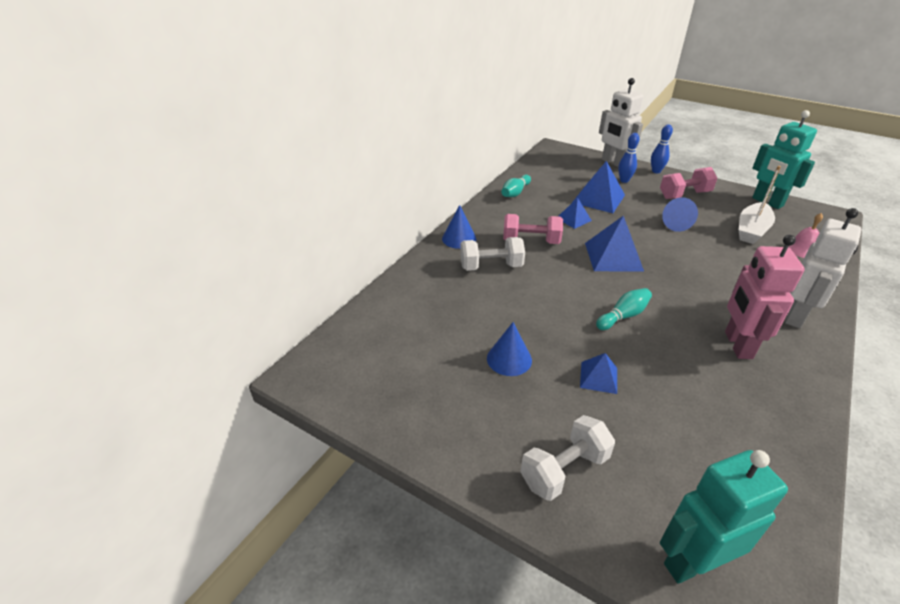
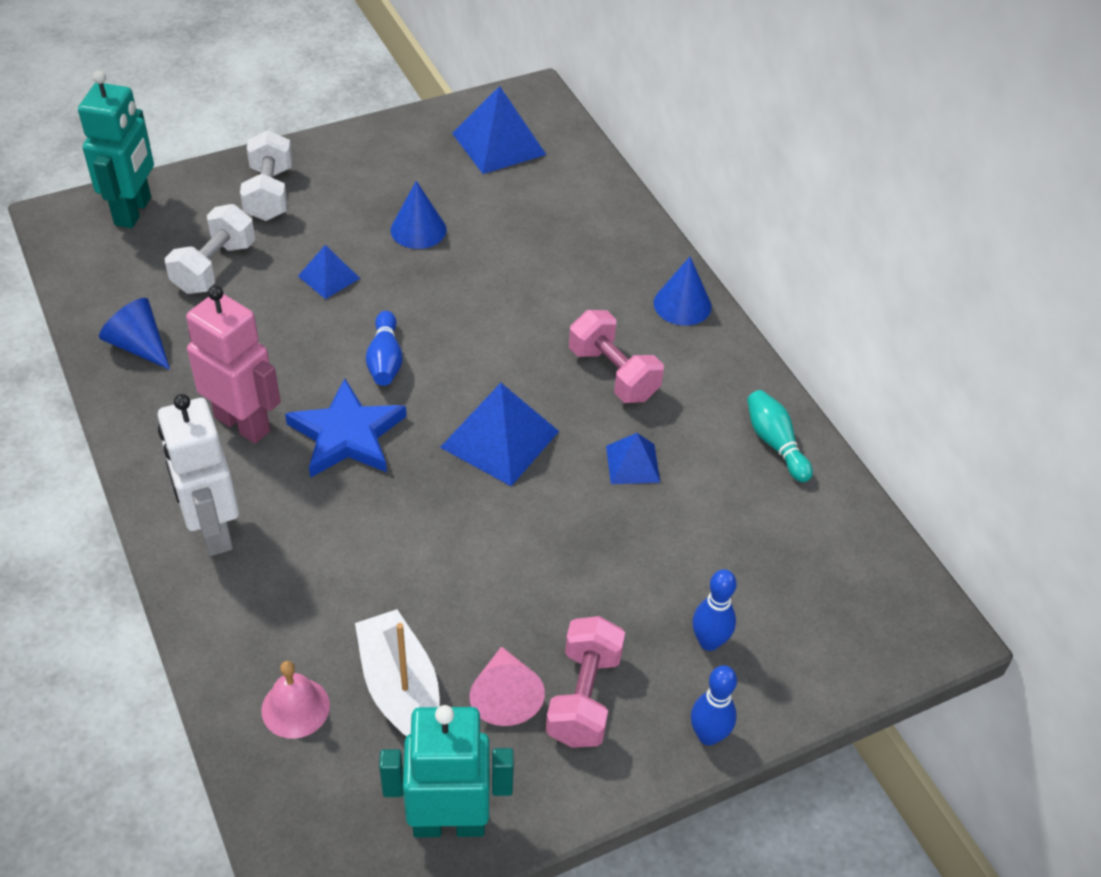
camera: 120 degrees right, 10 degrees up
(491, 266) = (588, 301): white dumbbell -> white dumbbell (214, 267)
(531, 241) = (613, 374): pink dumbbell -> pink dumbbell turned 75 degrees counterclockwise
(598, 198) = (671, 546): blue pyramid -> blue pyramid (498, 143)
(613, 163) = (797, 687): white robot -> none
(623, 316) = (385, 360): turquoise bowling pin -> blue bowling pin
(674, 223) = (513, 591): blue cone -> blue cone (139, 346)
(683, 303) = (347, 435): none -> blue star
(712, 209) = (505, 696): none -> pink cone

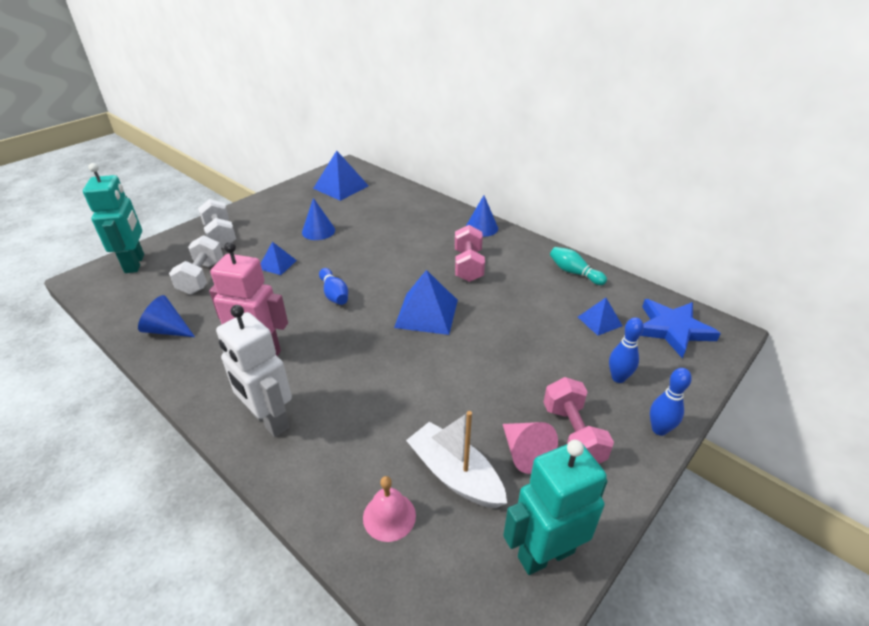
camera: 20 degrees left, 10 degrees down
(347, 435) = (332, 338): blue star -> blue star (672, 329)
(613, 374) = (468, 266): pink dumbbell -> pink dumbbell turned 60 degrees clockwise
(632, 464) = (509, 303): blue pyramid -> blue pyramid (599, 321)

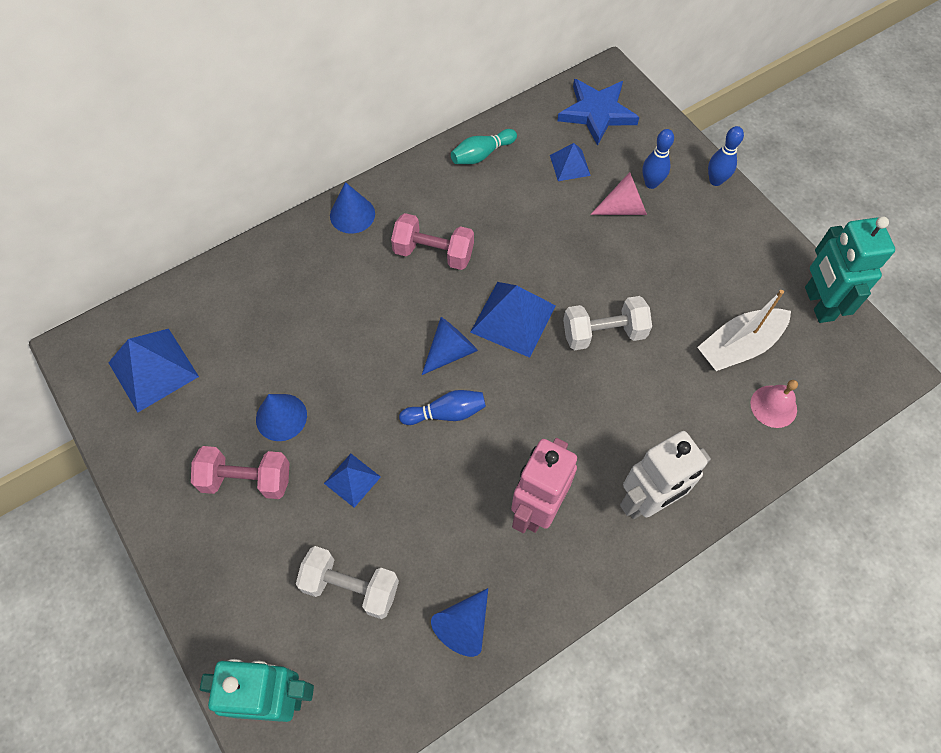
camera: 75 degrees left, 25 degrees up
(220, 236) = (239, 563): white dumbbell -> white dumbbell (603, 333)
(386, 287) = (450, 351): none -> blue cone
(525, 453) = (724, 286): pink cone -> pink cone (623, 208)
(572, 435) = (711, 244): pink dumbbell -> pink dumbbell (247, 479)

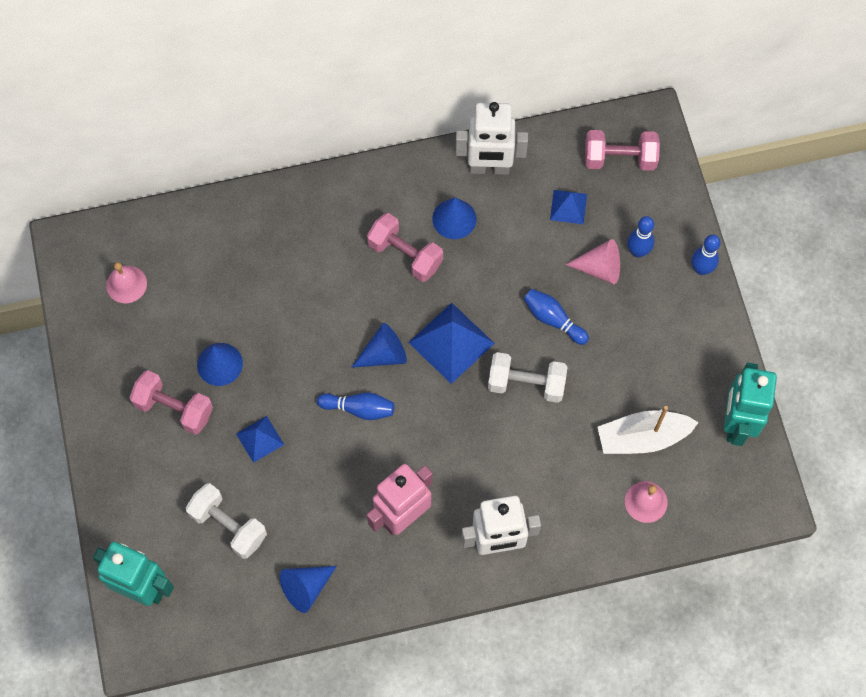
camera: 20 degrees right, 5 degrees up
(153, 369) = (126, 284): blue pyramid -> pink bell
(352, 214) = (346, 191): blue cone -> blue cone (454, 219)
(482, 154) = (489, 168): turquoise bowling pin -> white robot
(597, 113) = (619, 159): blue star -> pink dumbbell
(602, 266) = (553, 319): none -> blue bowling pin

